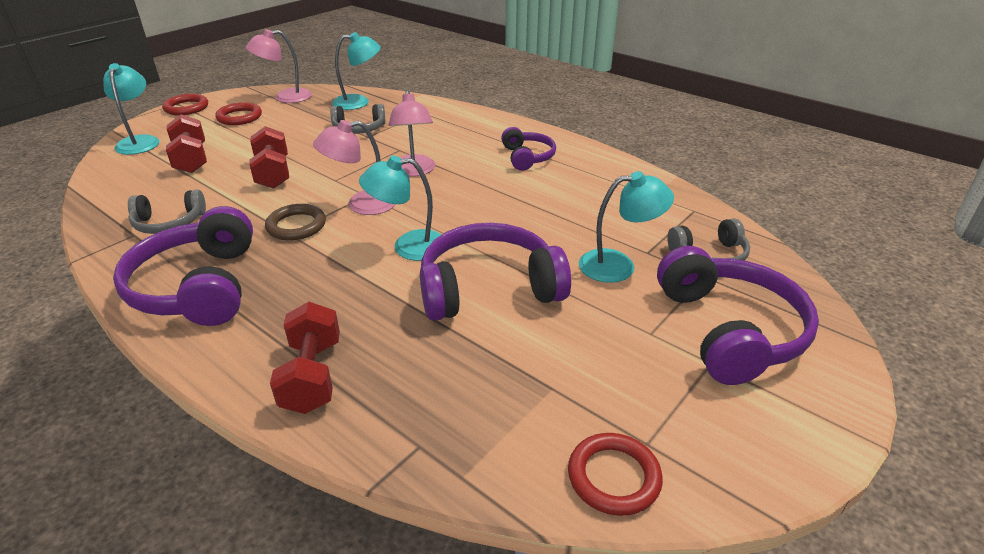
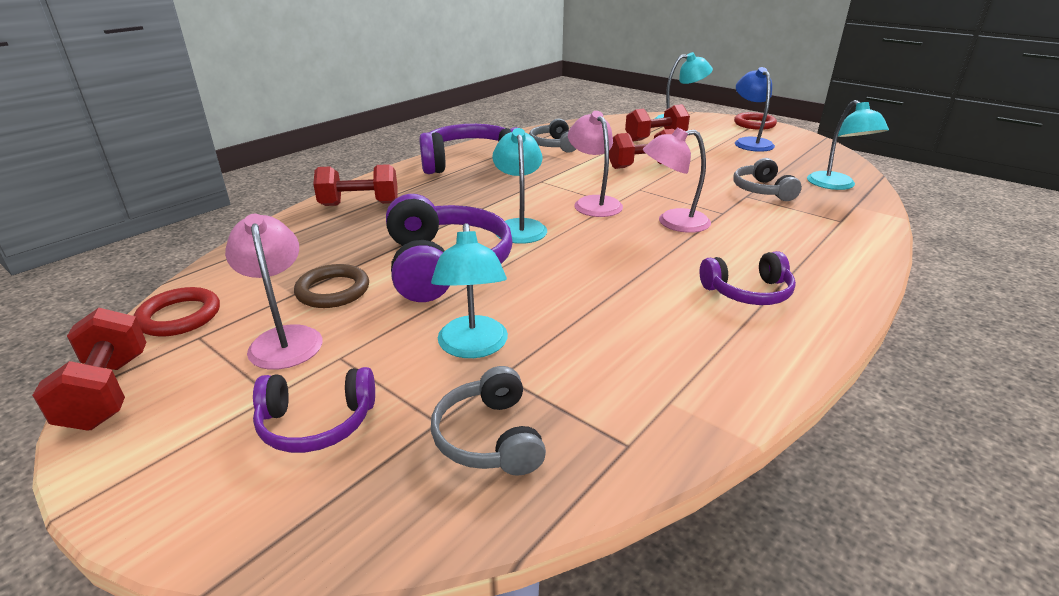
camera: 90 degrees right, 5 degrees down
(239, 117) = (750, 142): red ring -> blue lamp
(285, 97) = (814, 153): pink lamp -> pink lamp (284, 338)
(296, 226) = (553, 182): brown ring -> brown ring (333, 290)
(730, 330) = (316, 423): purple headphones -> purple headphones, size x0.56
(752, 483) = (107, 392): none -> red dumbbell

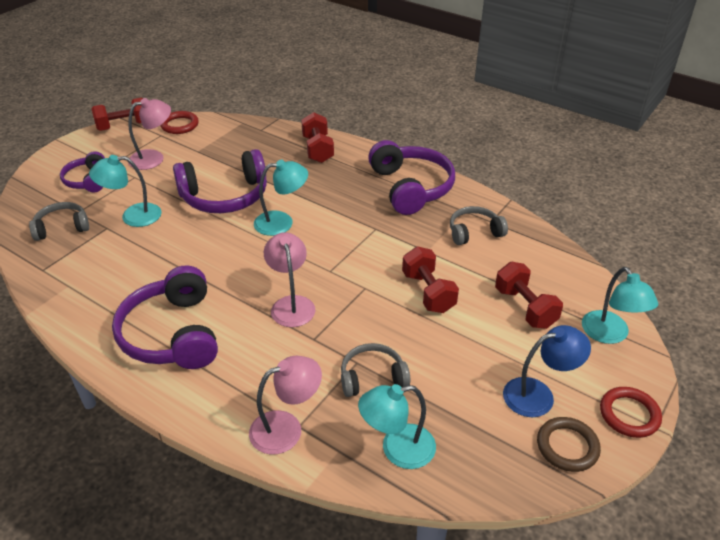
camera: 85 degrees right, 10 degrees up
(333, 290) = (198, 162): brown ring -> brown ring (567, 446)
(593, 203) = (329, 259): pink lamp -> pink lamp (286, 428)
(748, 292) = (172, 334): purple headphones -> purple headphones, size x1.77

